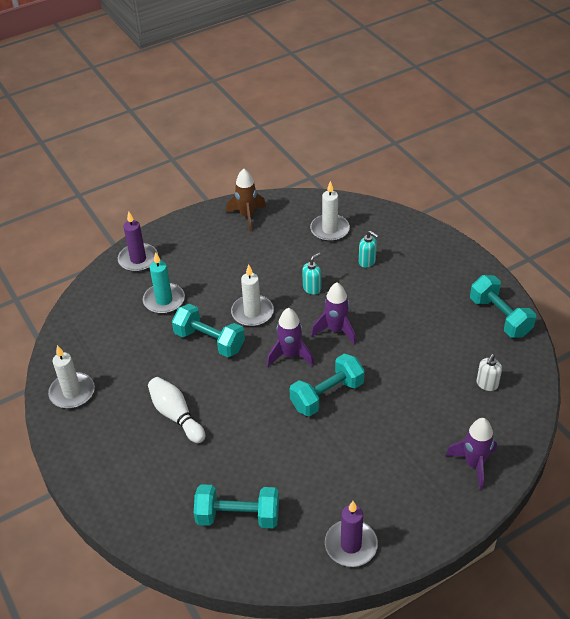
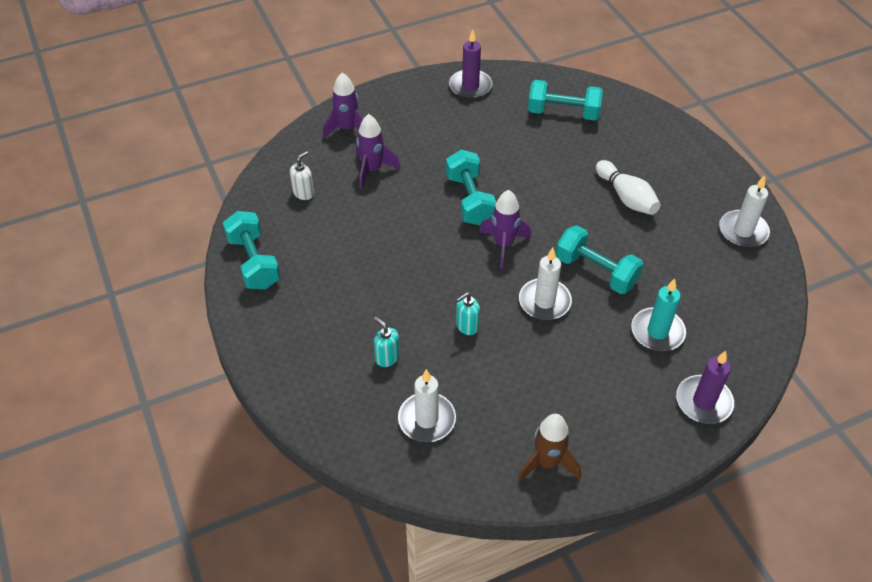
camera: 175 degrees left, 5 degrees up
(327, 395) = (470, 200): turquoise dumbbell -> turquoise dumbbell turned 75 degrees counterclockwise
(336, 330) = (447, 268): purple rocket -> purple rocket (372, 170)

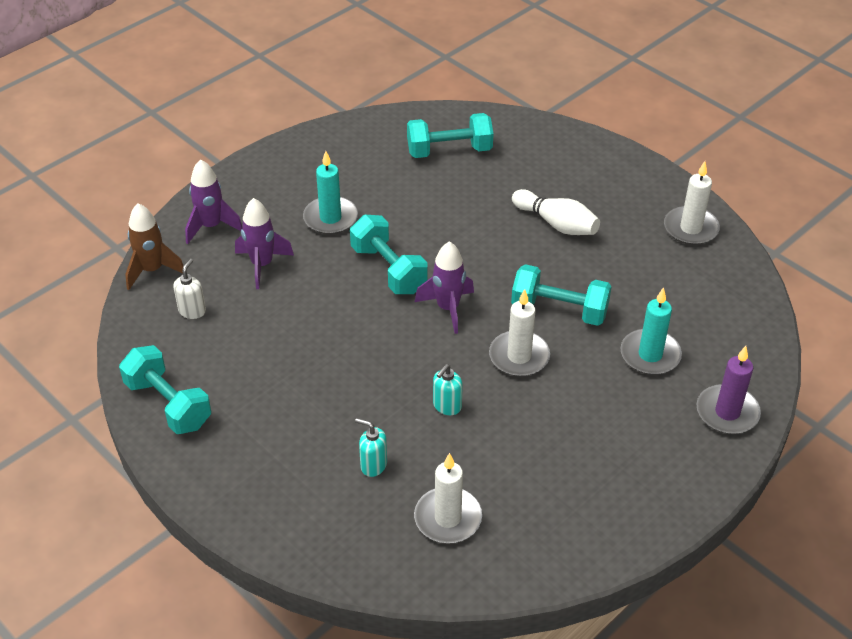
camera: 20 degrees left, 5 degrees down
(442, 145) = (330, 218): none -> turquoise candle
(470, 86) = (333, 146): purple candle -> none
(547, 463) = (597, 523): brown rocket -> brown rocket (152, 270)

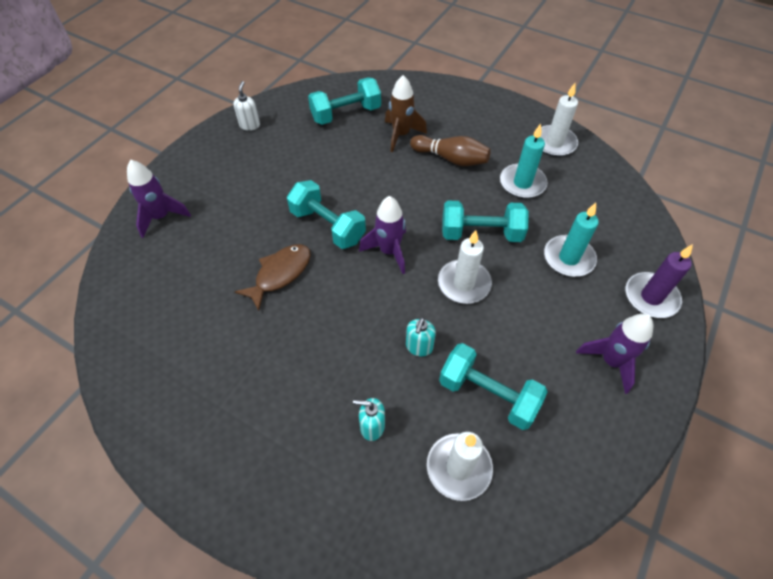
camera: 15 degrees left, 10 degrees up
(152, 270) = (115, 270): brown rocket -> brown rocket (401, 135)
(168, 404) = (157, 408): turquoise dumbbell -> turquoise dumbbell (488, 394)
(192, 311) = (161, 303): white soap dispenser -> white soap dispenser (250, 125)
(262, 265) = (215, 244): purple rocket -> purple rocket (611, 361)
(322, 307) = (280, 274): none -> brown fish
(330, 218) = (265, 189): turquoise candle -> turquoise candle (522, 183)
(556, 224) = (451, 159): white bowling pin -> brown bowling pin

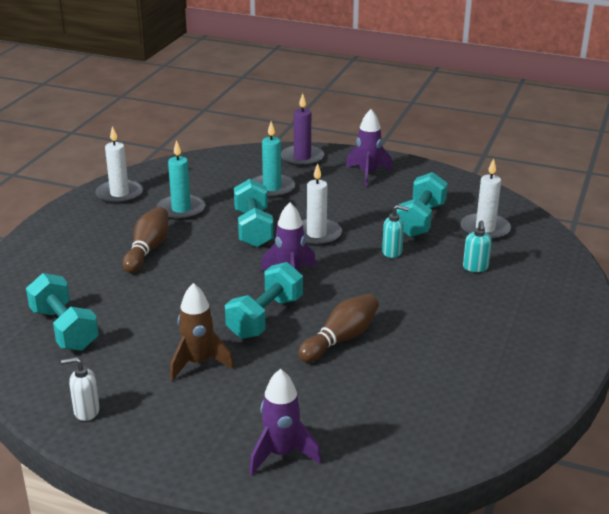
camera: 100 degrees left, 25 degrees down
(280, 274) = (340, 339): brown fish -> brown bowling pin
(401, 135) = (107, 284): brown rocket -> brown rocket (198, 363)

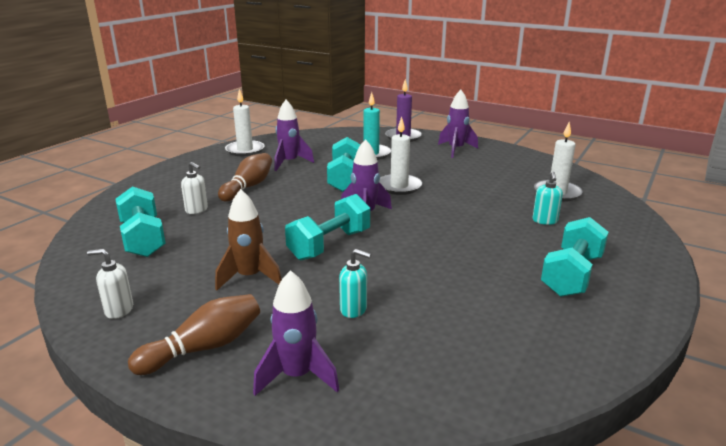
camera: 10 degrees right, 5 degrees down
(104, 286) = (197, 210): none -> white soap dispenser
(181, 210) = (289, 163): turquoise candle -> purple rocket
(340, 339) = (397, 269): brown bowling pin -> brown bowling pin (204, 347)
(392, 252) = (465, 203): turquoise soap dispenser -> turquoise soap dispenser (354, 309)
(420, 220) = (496, 182): turquoise dumbbell -> turquoise dumbbell (572, 275)

